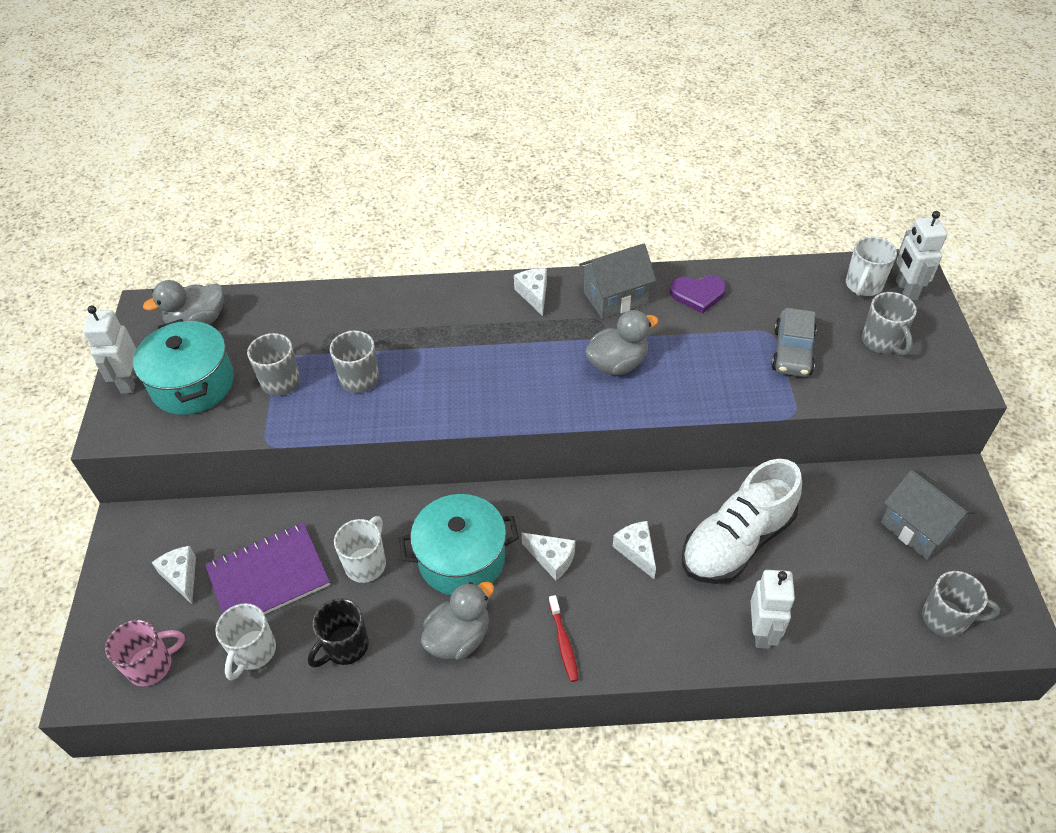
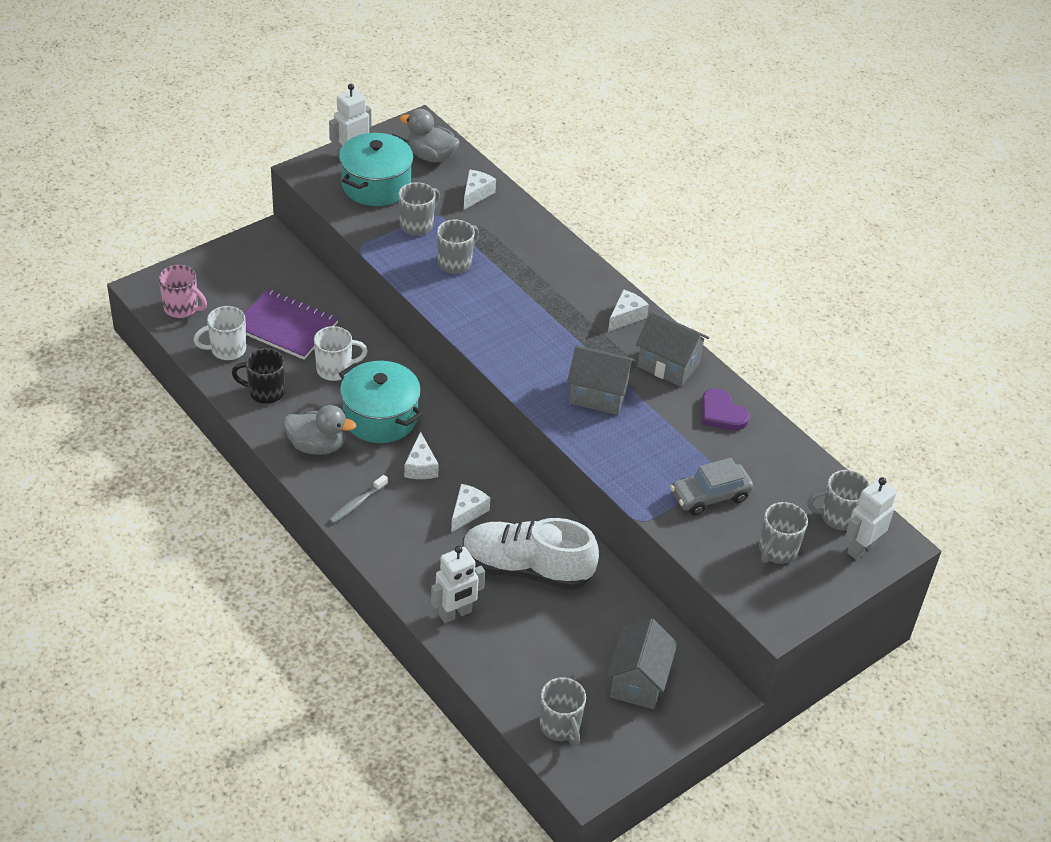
camera: 50 degrees right, 5 degrees down
(181, 576) = (252, 285): white cheese -> white cheese (476, 194)
(563, 643) = (357, 504): red toothbrush -> grey toothbrush
(617, 363) = (598, 395): grey duck -> grey house
(863, 285) = (838, 517): white mug -> grey mug

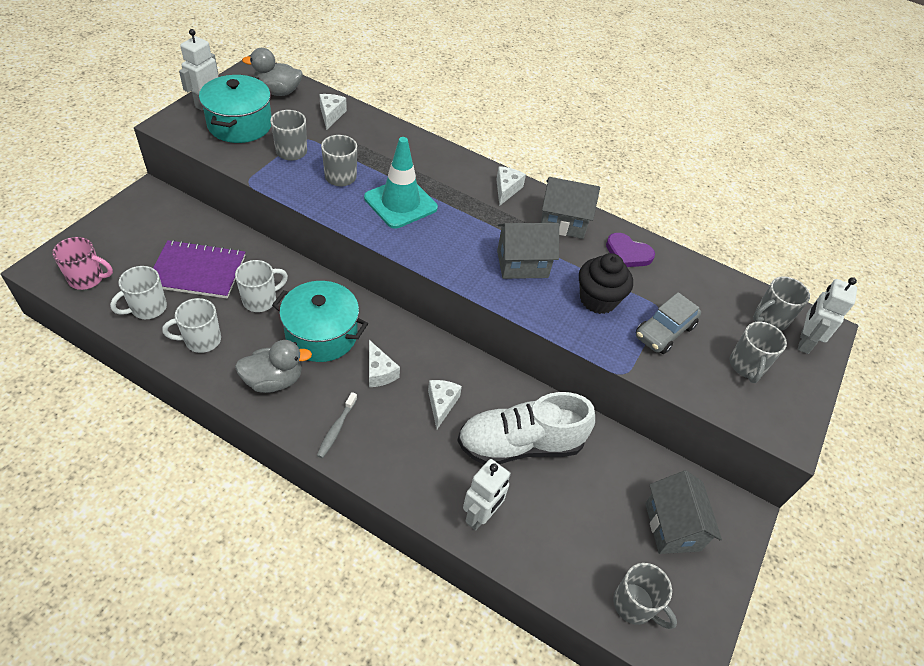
camera: 25 degrees left, 5 degrees up
(265, 392) = (201, 340): black mug -> white mug
(503, 304) = (400, 203): none -> turquoise traffic cone
(658, 449) = (598, 300): none -> black cupcake

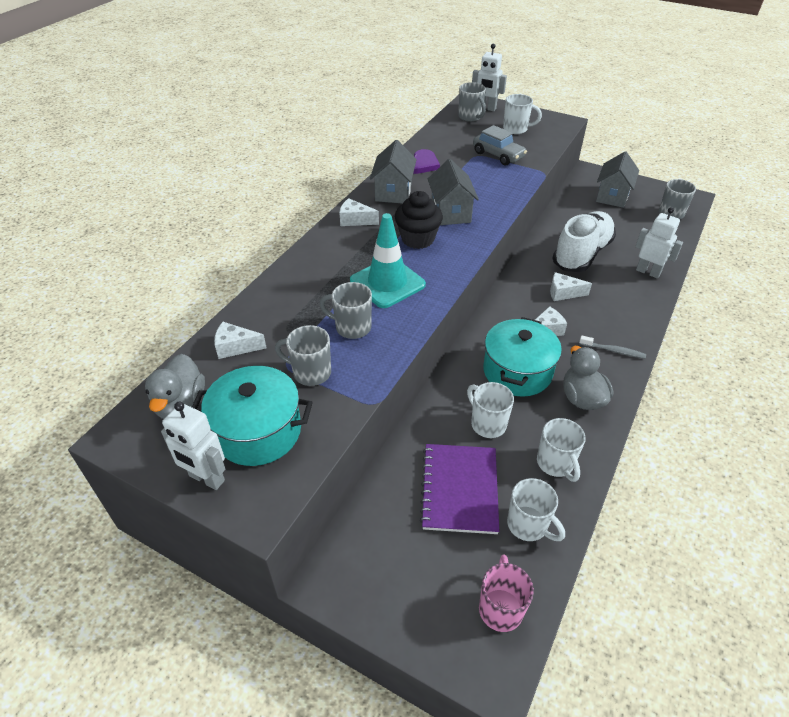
camera: 85 degrees left, 5 degrees down
(520, 444) = (581, 254): white shoe -> white shoe turned 135 degrees counterclockwise
(598, 300) = (477, 179): black cupcake -> black cupcake (417, 239)
(672, 526) = (612, 196): grey house -> grey house turned 60 degrees counterclockwise
(746, 366) = (516, 129): grey mug -> white mug

